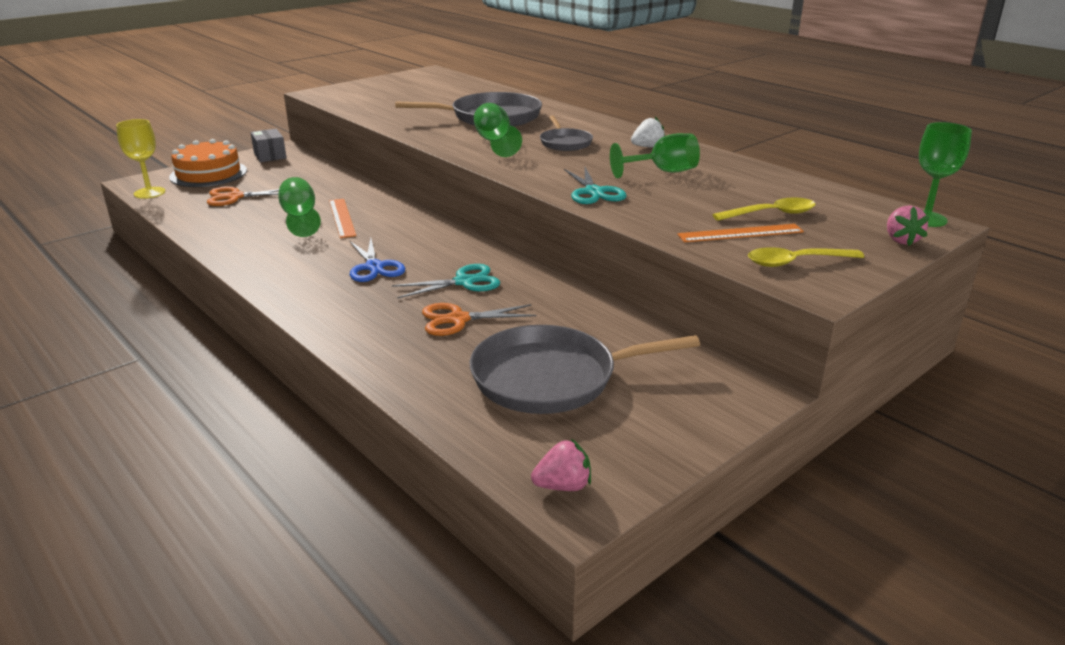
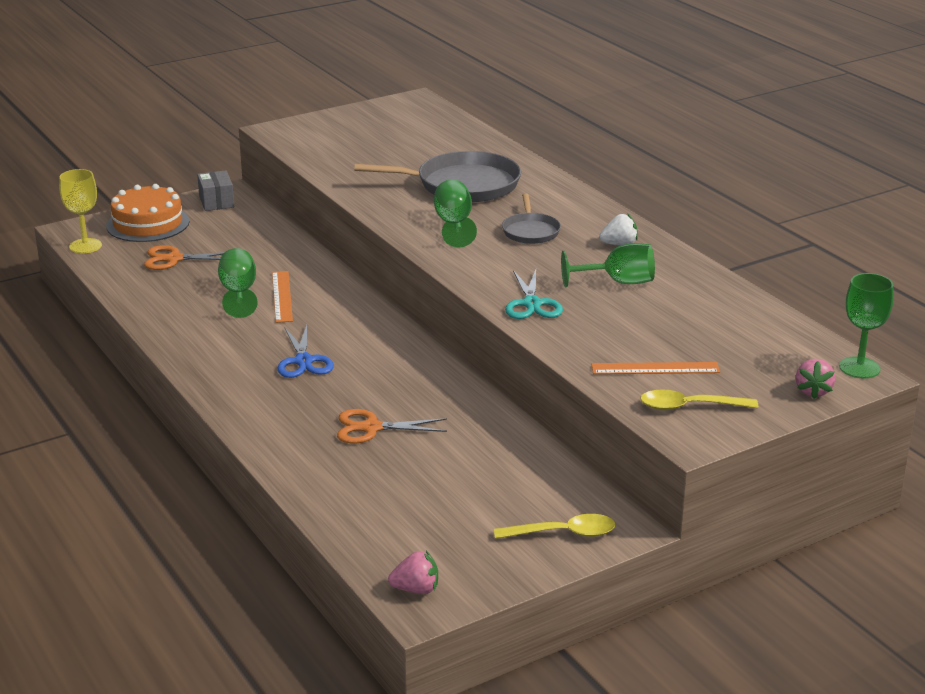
camera: 10 degrees right, 0 degrees up
(464, 282) = (389, 387): turquoise scissors -> none
(551, 378) = (440, 495): grey pan -> none
(771, 214) = (701, 348): yellow spoon -> yellow spoon (563, 533)

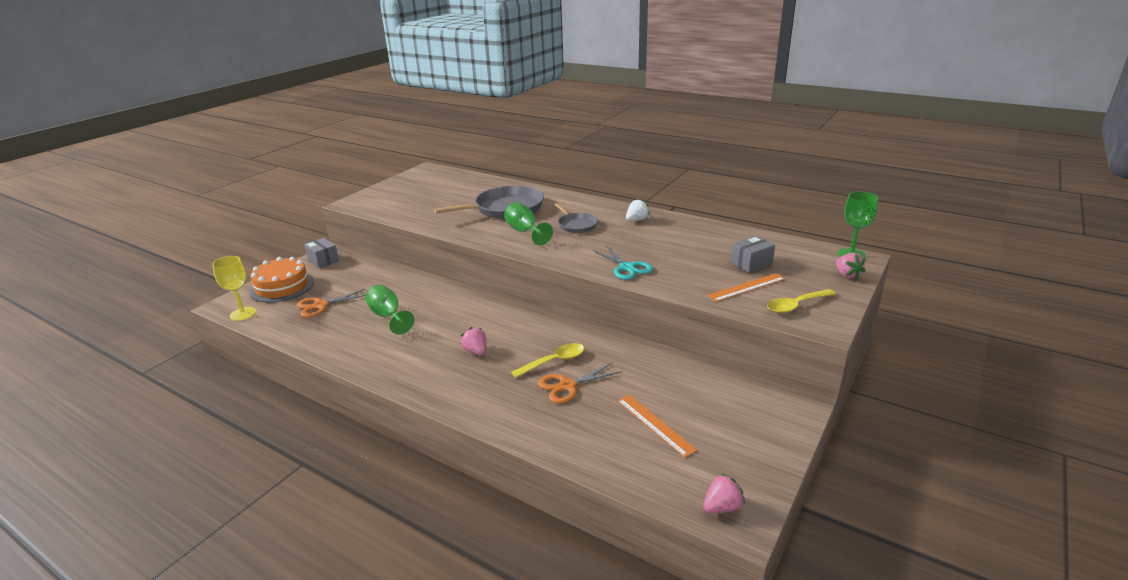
camera: 25 degrees left, 0 degrees up
(282, 296) = (421, 310): orange ruler -> orange ruler (655, 424)
(303, 361) = (476, 351): blue scissors -> pink strawberry
(563, 533) = (768, 421): yellow spoon -> yellow spoon (554, 361)
(618, 282) = (662, 241): green goblet -> none
(701, 342) = (751, 263): none -> grey box

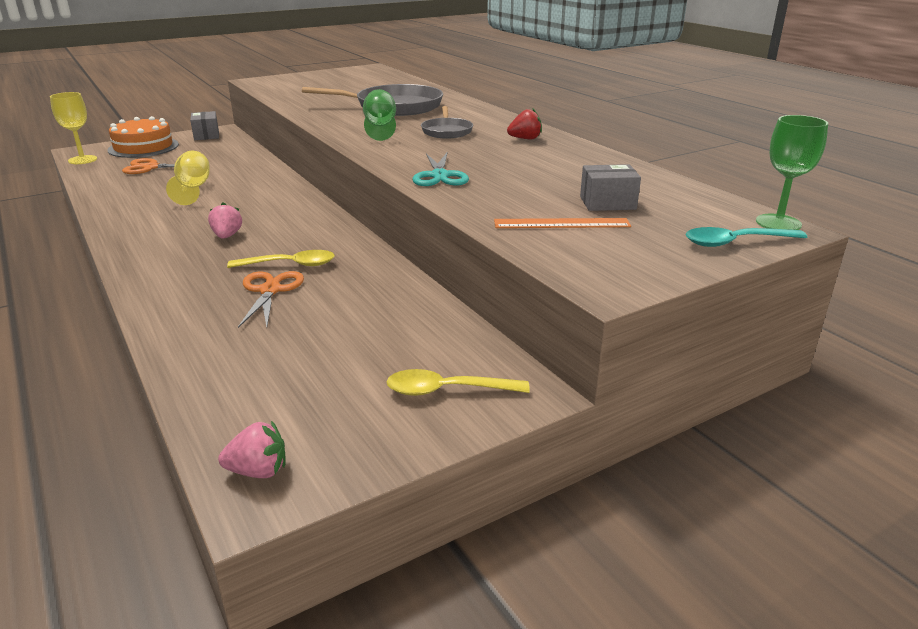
camera: 25 degrees right, 0 degrees up
(388, 317) = (193, 189): green goblet -> yellow goblet
(567, 386) = (270, 290): orange scissors -> orange scissors turned 90 degrees clockwise
(636, 220) = (525, 139): white strawberry -> red strawberry
(655, 424) = (309, 356): orange ruler -> none
(796, 305) = (602, 256): yellow spoon -> yellow spoon (447, 390)
(847, 275) = (736, 242): pink strawberry -> turquoise spoon

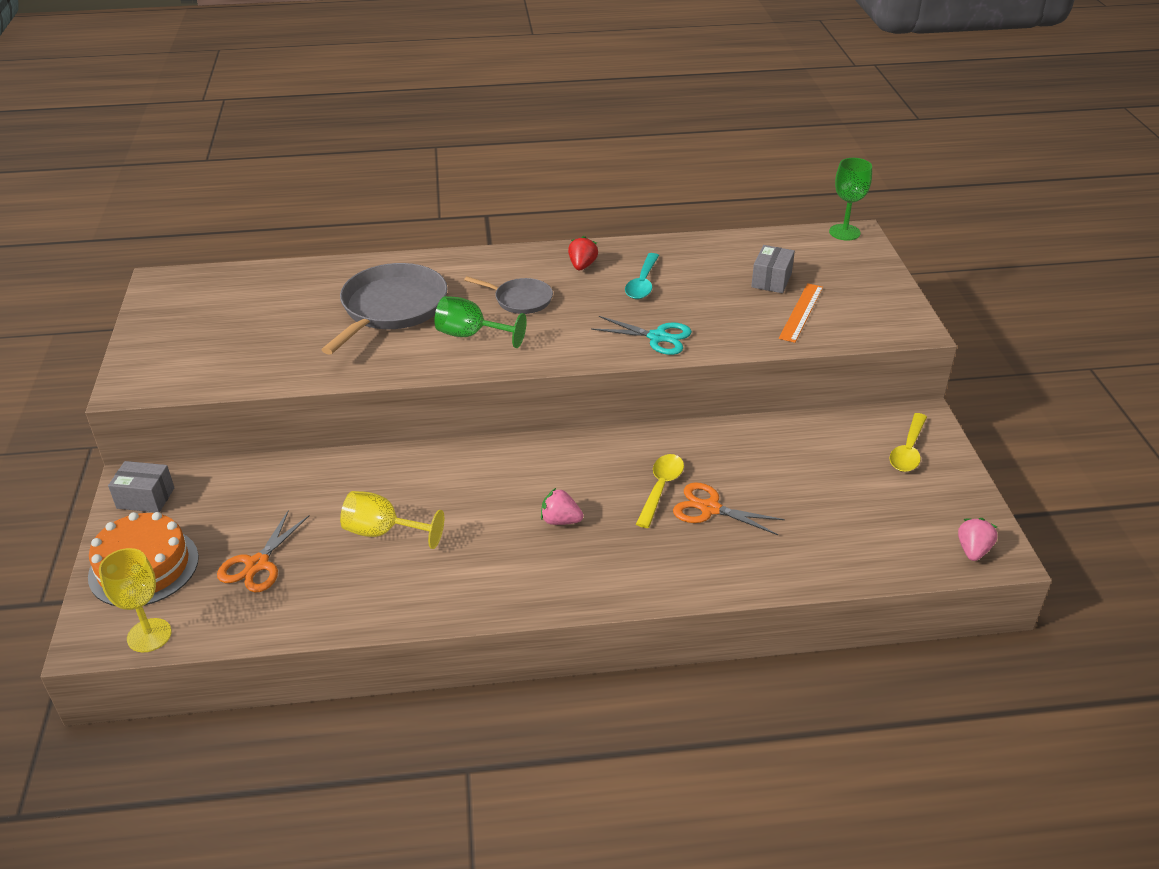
camera: 65 degrees left, 10 degrees up
(736, 242) = (868, 260): turquoise spoon -> turquoise spoon (642, 283)

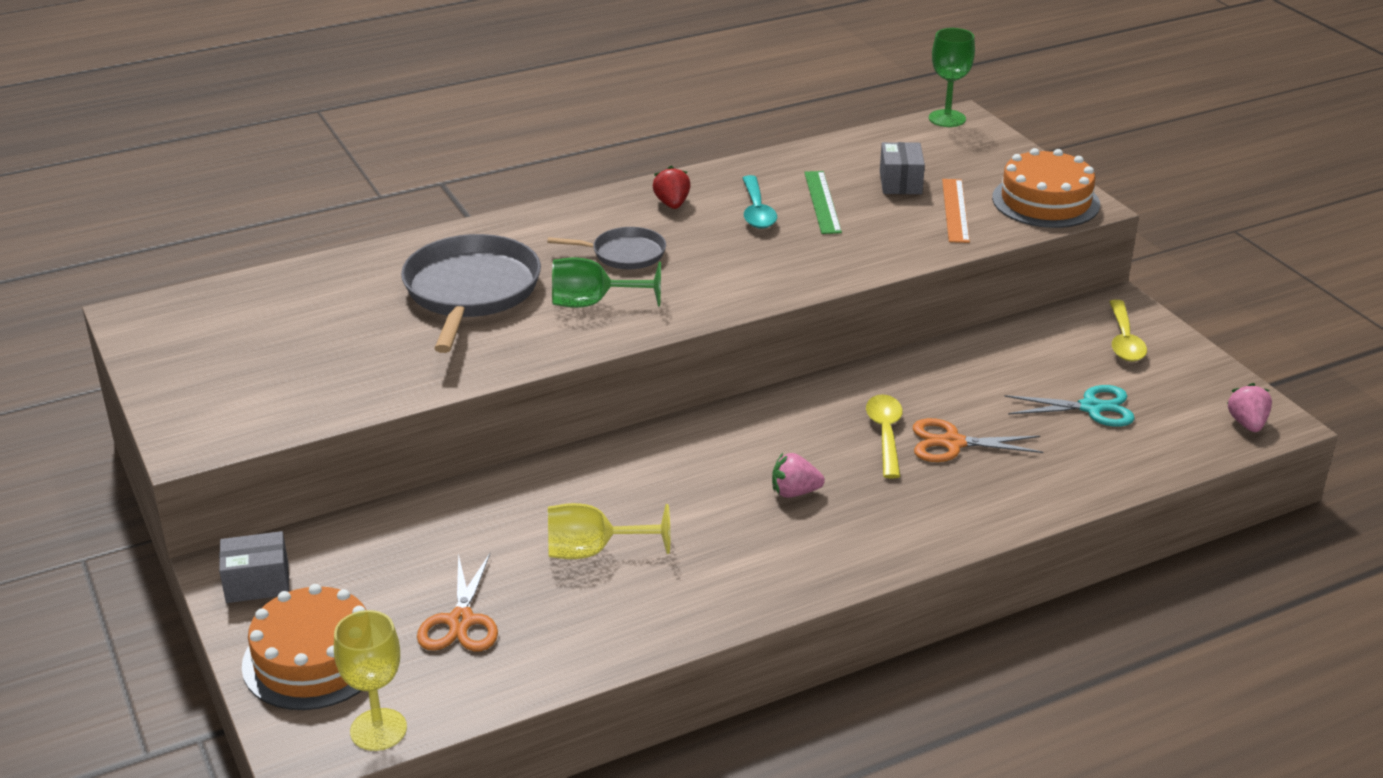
camera: 20 degrees left, 5 degrees down
(657, 337) = (814, 265): turquoise scissors -> turquoise scissors (1091, 408)
(698, 285) = (822, 202): none -> green ruler
(882, 318) = (1045, 201): none -> orange cake

